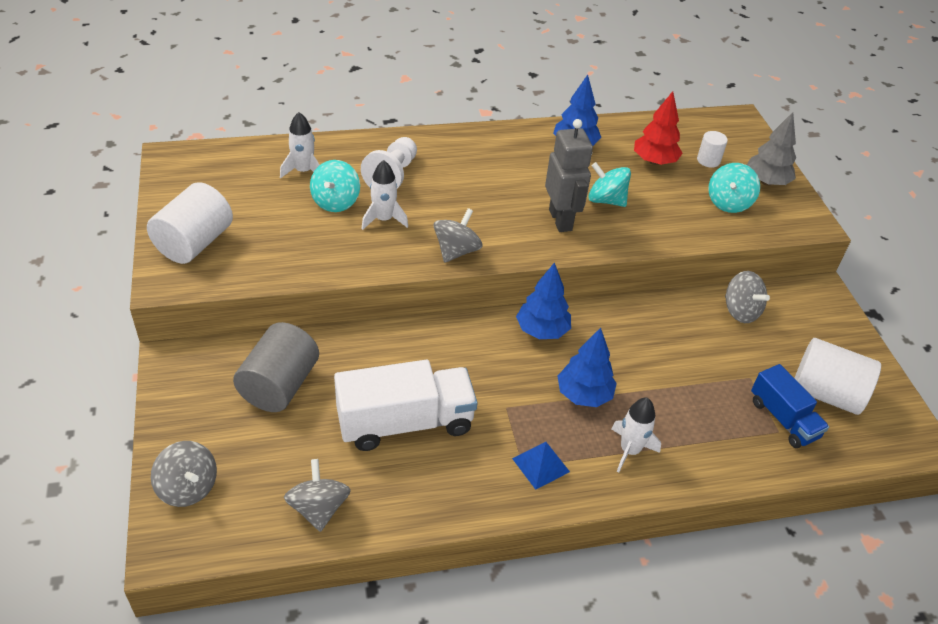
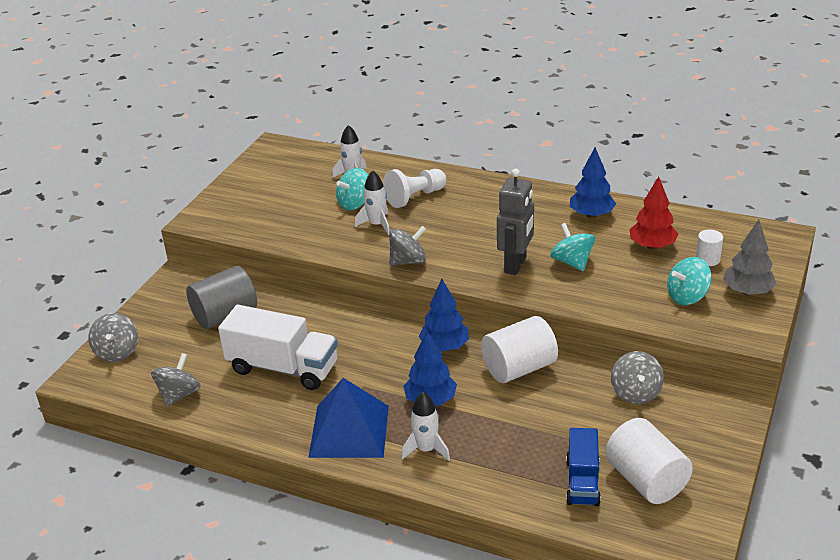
camera: 40 degrees right, 10 degrees down
(194, 243) = (235, 203): white cylinder -> white cylinder (519, 368)
(540, 465) = (349, 431): blue pyramid -> blue pyramid, size x2.01

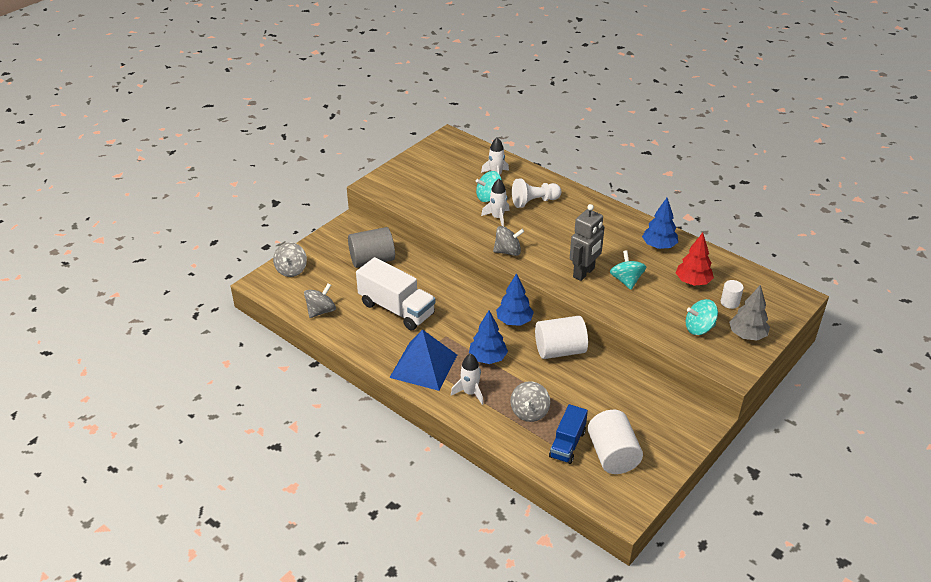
camera: 15 degrees right, 5 degrees up
(635, 393) = (635, 390): grey spinning top -> grey spinning top (529, 412)

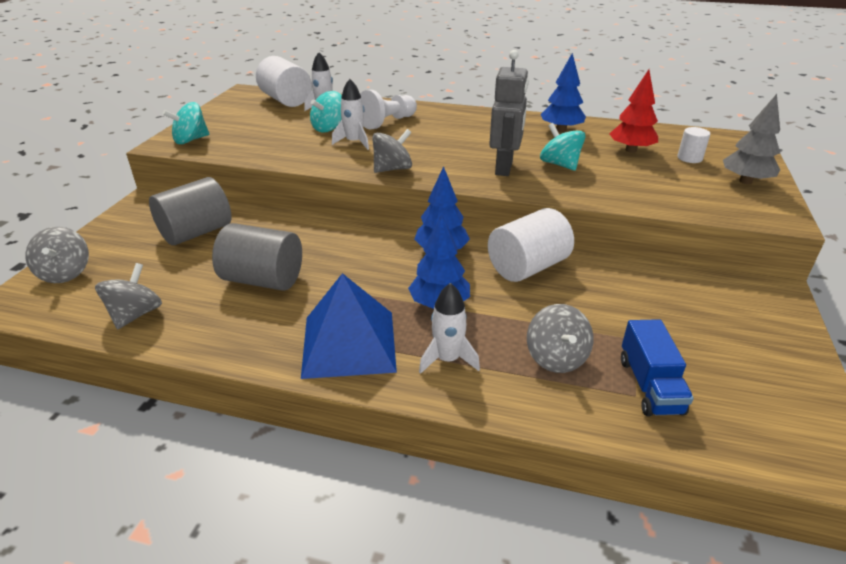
camera: 25 degrees left, 5 degrees down
(396, 309) = (263, 280): white truck -> grey cylinder
(612, 455) = (723, 378): white cylinder -> white cylinder (286, 100)
(699, 328) = (689, 187): turquoise spinning top -> turquoise spinning top (190, 140)

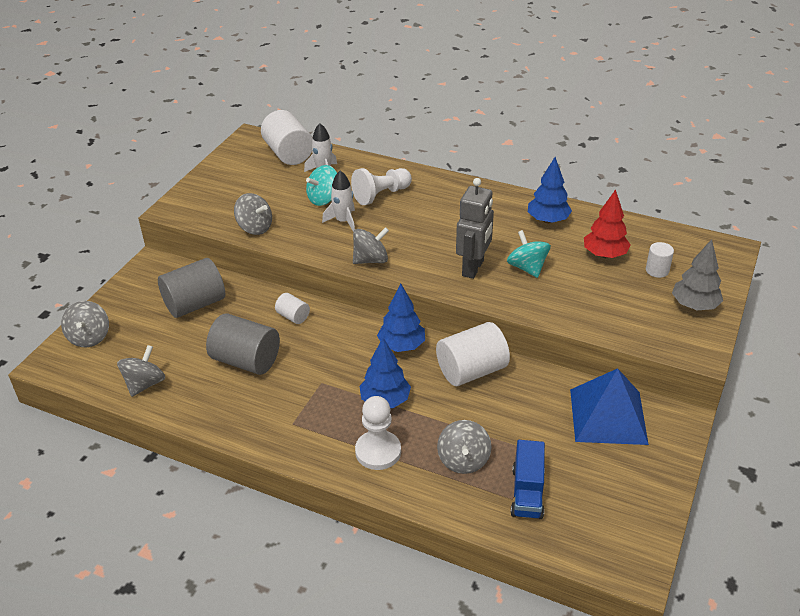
camera: 10 degrees right, 5 degrees up
(190, 140) = (195, 205): turquoise spinning top -> none
(259, 152) = (255, 228): none -> grey spinning top
(312, 235) = (293, 316): none -> white cylinder
(349, 343) = (305, 429): blue pyramid -> blue pyramid (608, 416)
(447, 359) = (378, 451): white rocket -> white pawn

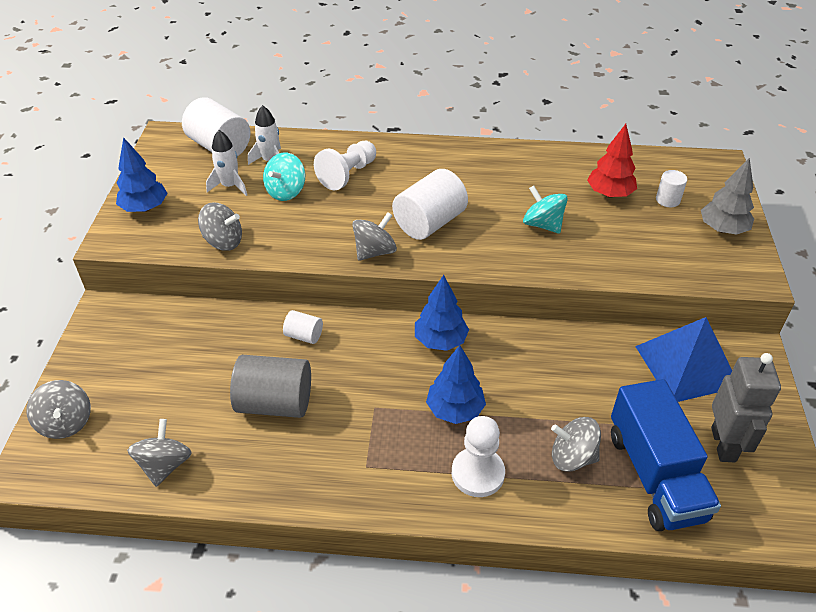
camera: 20 degrees left, 5 degrees up
(195, 304) = (181, 348): grey cylinder -> none
(343, 221) = (321, 213): white rocket -> white rocket (230, 186)
(463, 460) = (572, 457): grey spinning top -> grey spinning top turned 120 degrees clockwise
(471, 371) = (527, 351): white cylinder -> white cylinder (429, 223)
(473, 268) = (488, 237): grey robot -> grey robot (724, 444)
(527, 492) = (655, 475): blue truck -> blue truck, size x1.64
(548, 220) = (534, 168): blue tree -> blue tree (145, 208)

